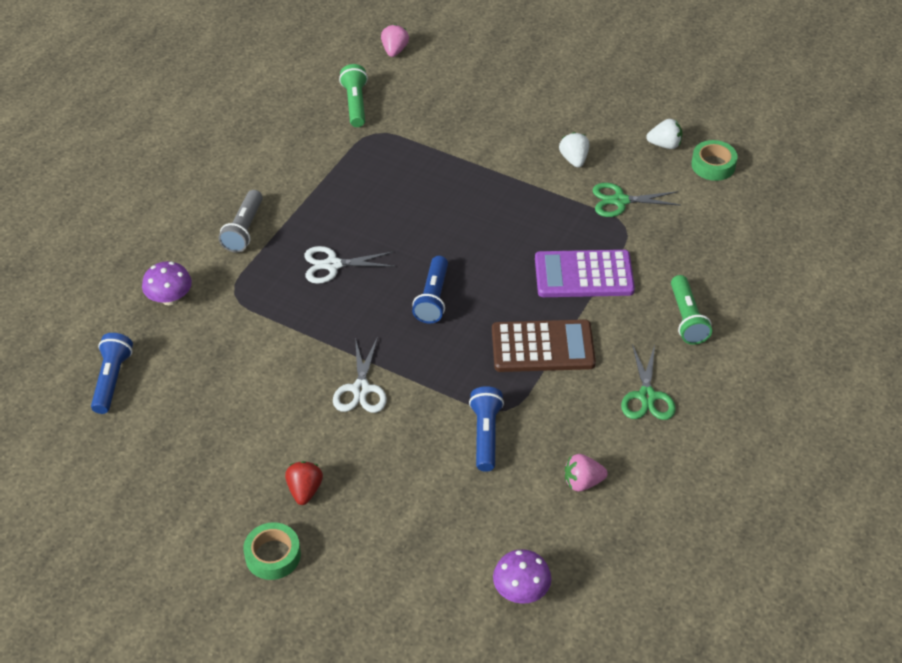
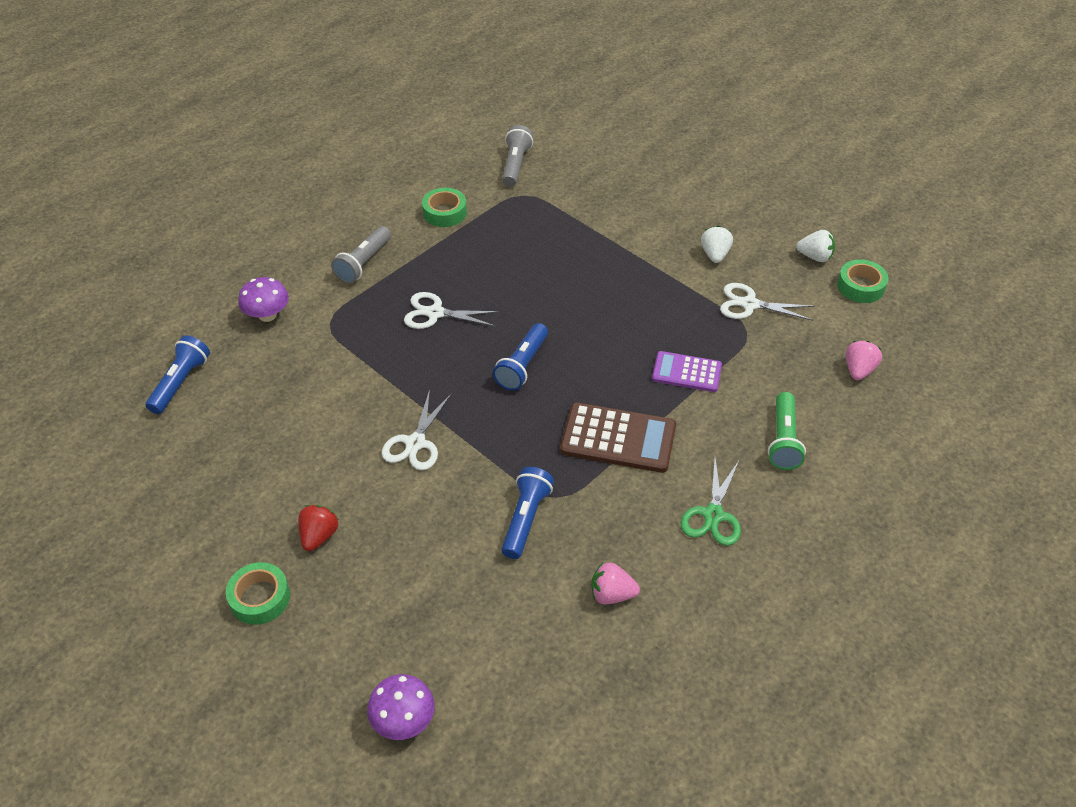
camera: 15 degrees right, 0 degrees up
(304, 164) = (444, 212): none -> green tape
(355, 104) = (515, 165): green flashlight -> grey flashlight
(394, 50) = (571, 122): pink strawberry -> pink strawberry (858, 370)
(521, 590) = (503, 701): purple mushroom -> purple mushroom (403, 720)
(584, 275) = (686, 372): purple calculator -> purple calculator, size x0.64
(620, 201) = (749, 304): green scissors -> white scissors

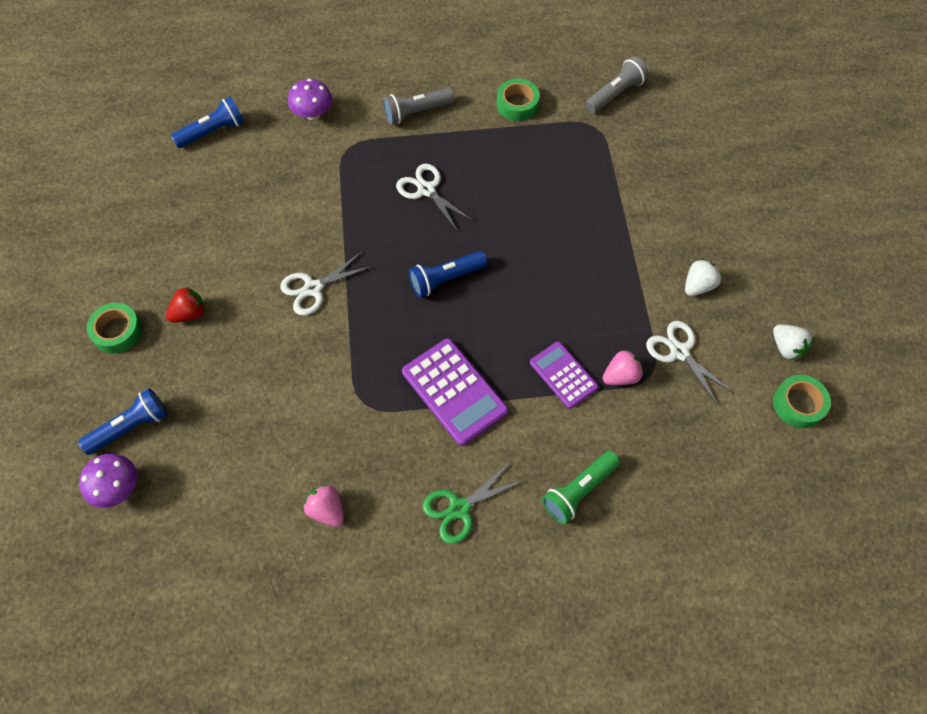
camera: 40 degrees right, 15 degrees up
(526, 519) = (327, 405): blue flashlight -> blue flashlight (130, 427)
(618, 438) = (454, 391): brown calculator -> purple calculator
(858, 370) = (709, 479): pink strawberry -> pink strawberry (621, 376)

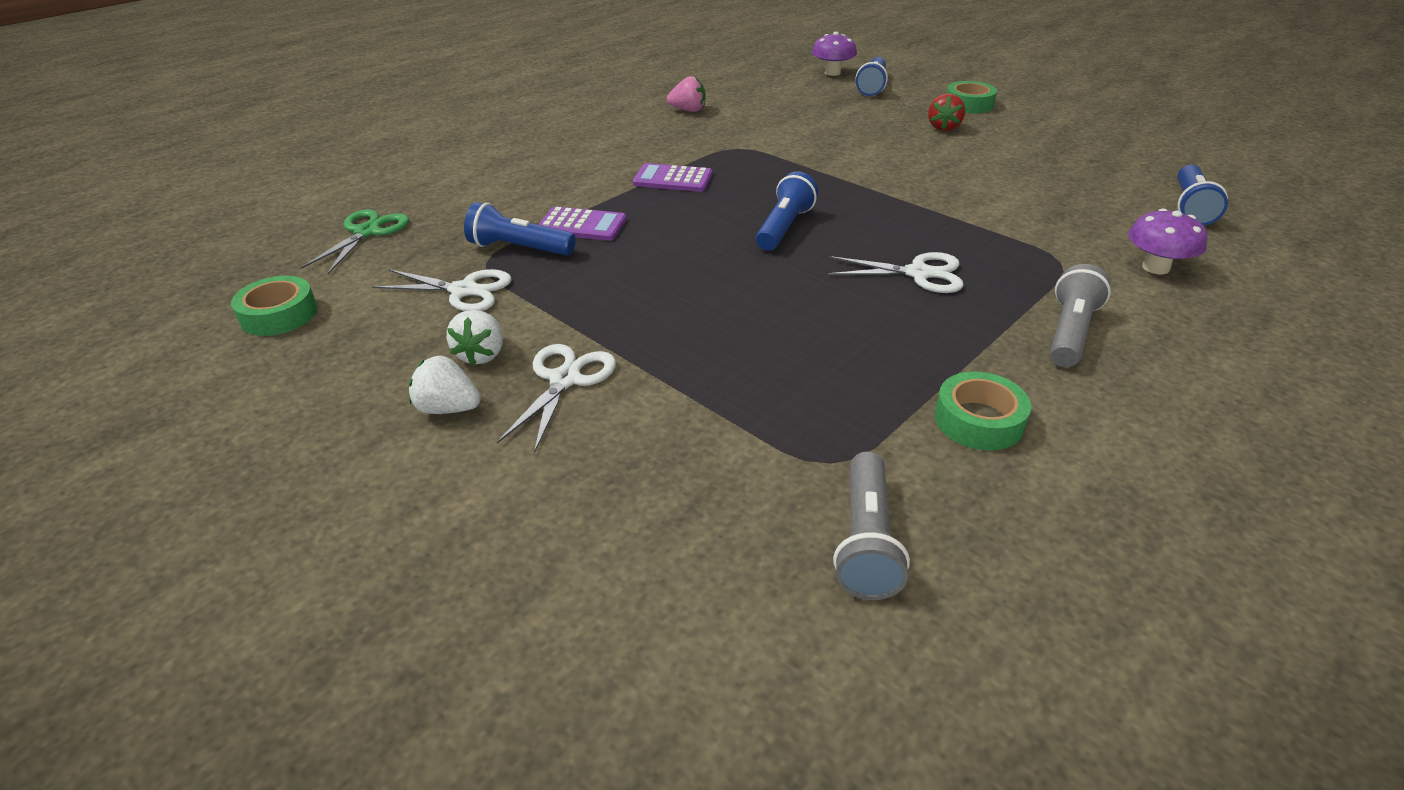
camera: 140 degrees right, 25 degrees down
(313, 288) = (885, 173): white scissors -> white scissors (565, 380)
(454, 391) = (672, 179): purple calculator -> purple calculator, size x0.64
(459, 508) = (591, 142): green scissors -> green scissors (367, 232)
(579, 490) = (499, 181): green flashlight -> none
(621, 376) = (519, 248): pink strawberry -> blue flashlight
(786, 347) = (314, 354): white strawberry -> white strawberry (448, 408)

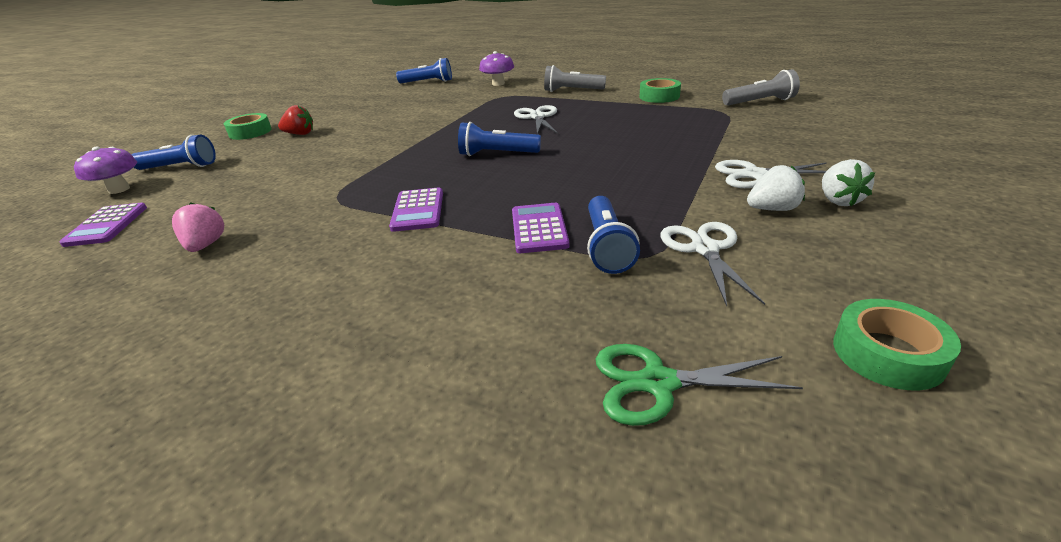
camera: 105 degrees left, 5 degrees down
(757, 79) = (107, 225): none -> purple calculator

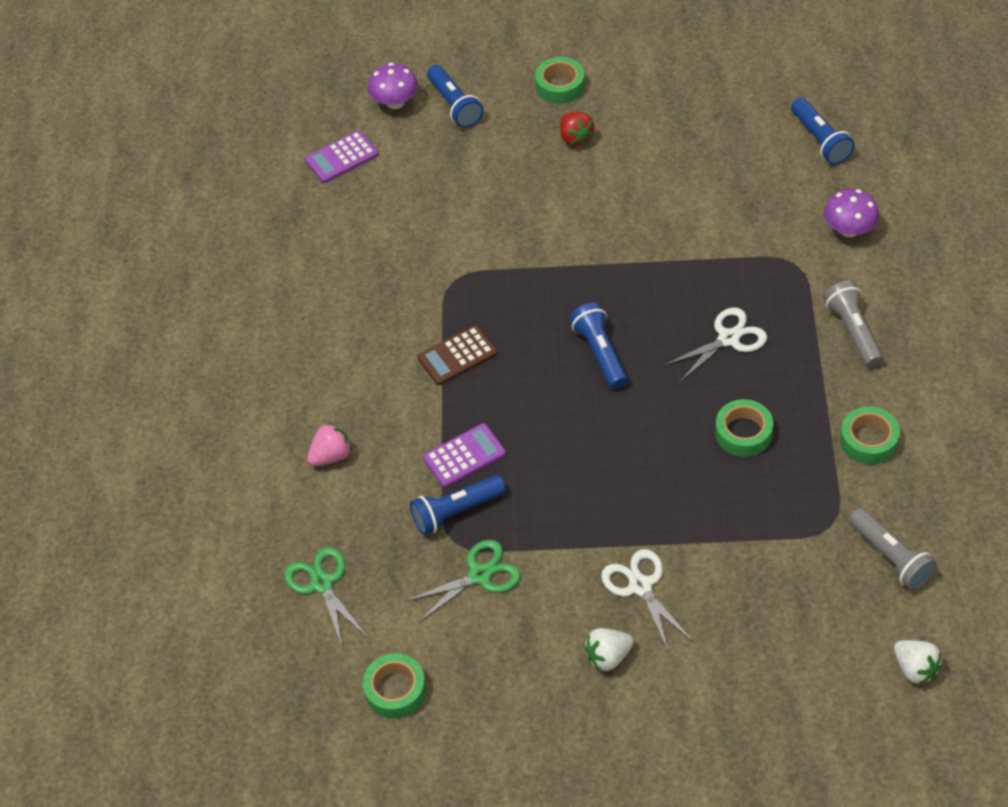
camera: 65 degrees right, 20 degrees up
(206, 245) = (346, 252): pink strawberry -> pink strawberry (331, 456)
(418, 210) = (457, 356): purple calculator -> brown calculator
(623, 123) = (743, 433): none -> green tape
(705, 249) = (479, 575): white scissors -> green scissors
(772, 209) = (569, 610): white strawberry -> white strawberry (915, 668)

